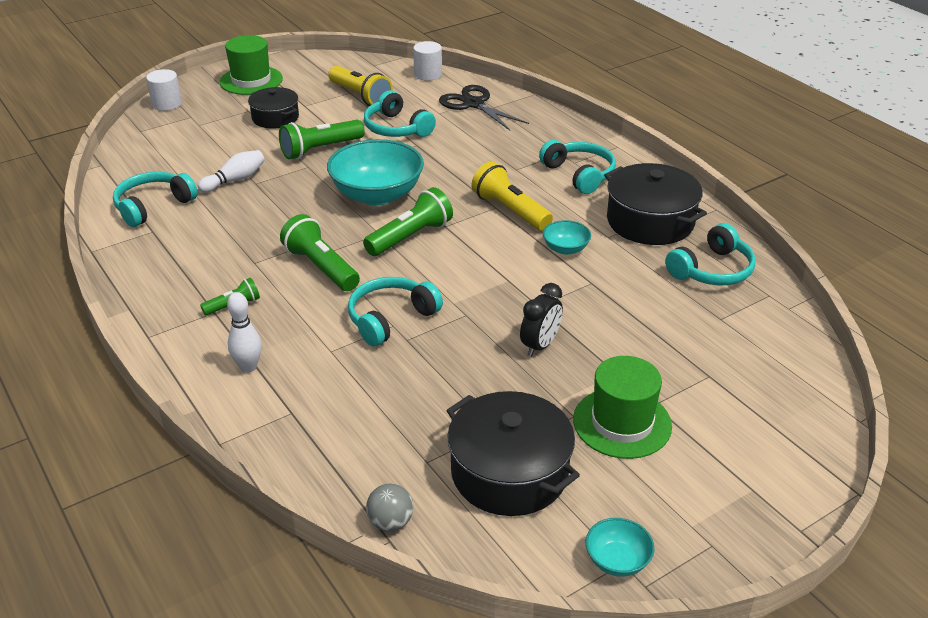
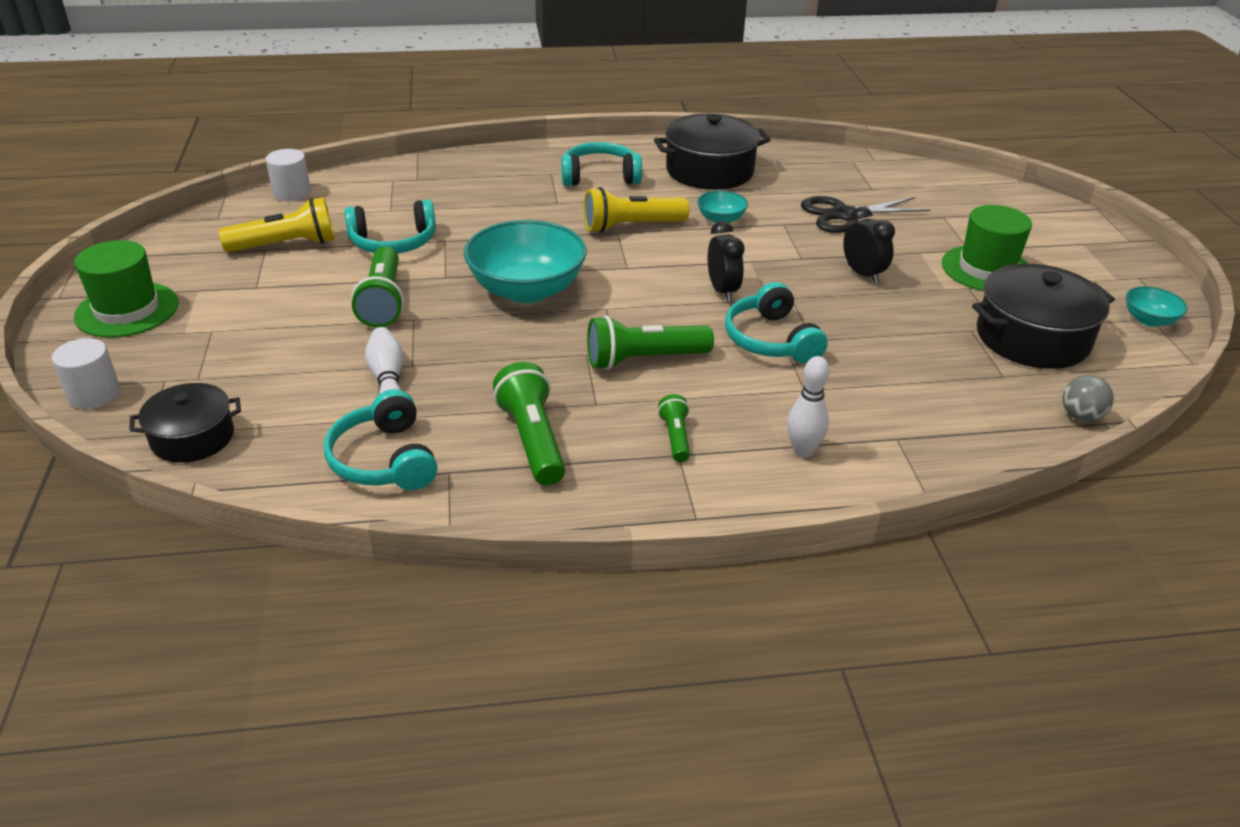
camera: 65 degrees left, 0 degrees up
(275, 118) = (260, 314): black pot -> black pot (192, 437)
(410, 237) = (630, 291): green flashlight -> green flashlight (532, 440)
(447, 278) = (722, 291): none -> black clock
(474, 104) = (397, 187): black scissors -> black scissors (844, 215)
(712, 270) = (803, 170): turquoise headphones -> none

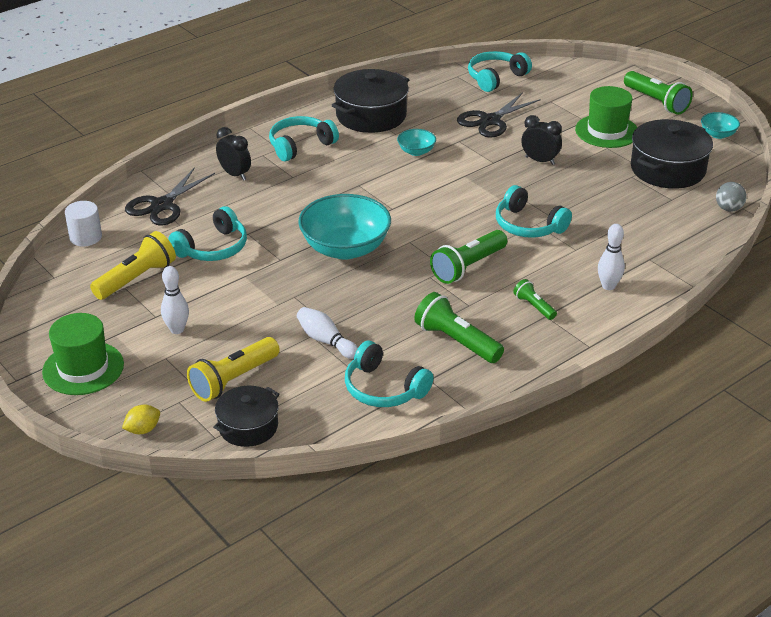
camera: 30 degrees left, 0 degrees up
(94, 394) = (143, 430): white cylinder -> yellow lemon
(258, 307) = (177, 329): none -> white bowling pin
(383, 301) = (259, 292): green flashlight -> green flashlight (656, 102)
(396, 188) = (162, 205): none -> black scissors
(631, 226) = (363, 177): yellow flashlight -> yellow flashlight (233, 380)
(722, 291) = (468, 203): black clock -> black clock (235, 174)
(898, 175) = (496, 78): none -> turquoise headphones

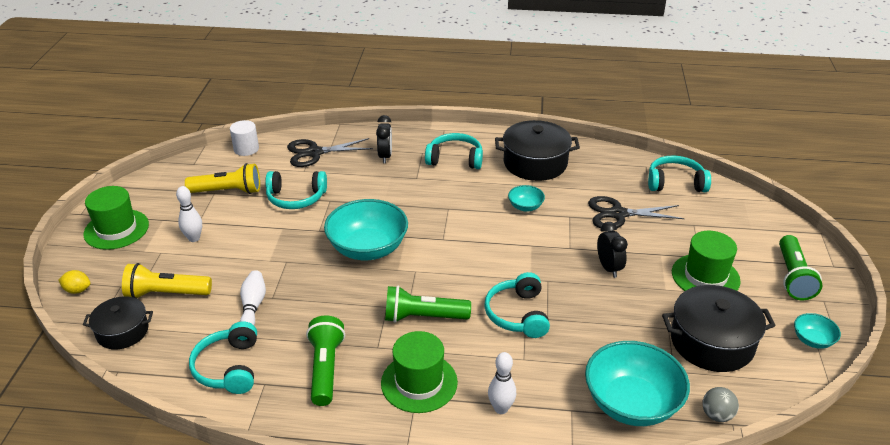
camera: 45 degrees right, 0 degrees up
(534, 306) = (419, 382): green flashlight -> green hat
(676, 233) = (631, 403): none -> turquoise bowl

